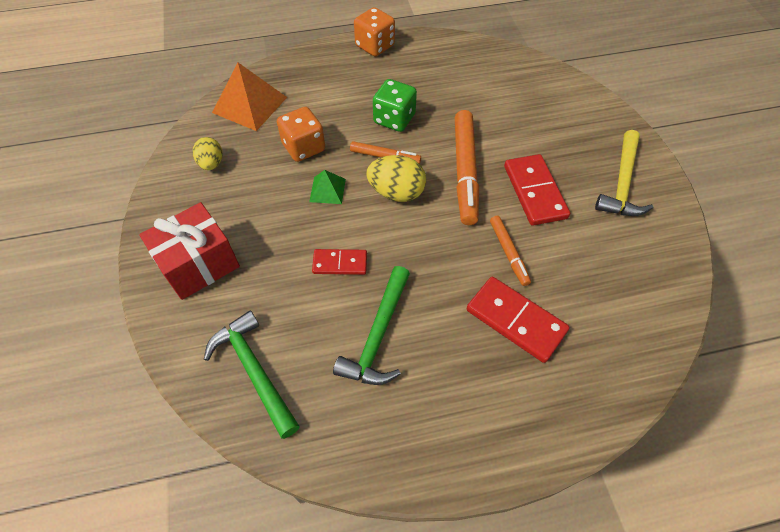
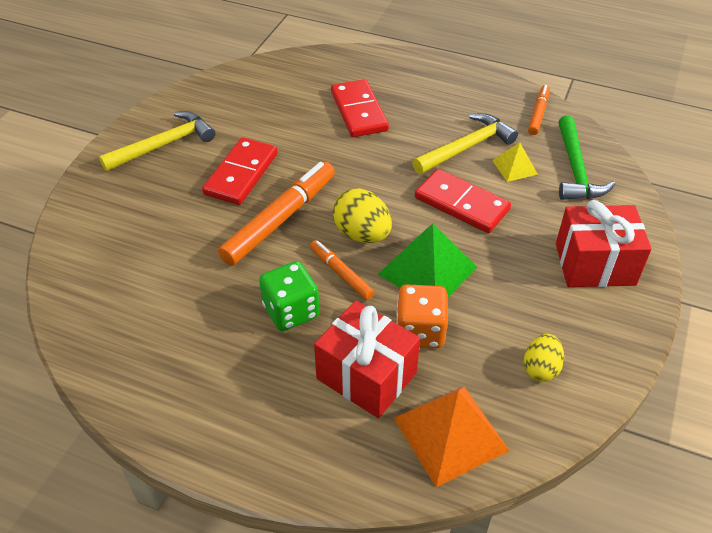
camera: 145 degrees left, 10 degrees down
(317, 336) = (514, 167): none -> yellow pyramid
(318, 109) = (366, 375): none -> red gift
(327, 190) = (427, 270): green pyramid -> green pyramid, size x1.86
(340, 263) = (461, 204): red domino -> red domino, size x1.63
(375, 46) = (207, 440): orange dice -> none
(378, 335) = (467, 147): green hammer -> yellow hammer
(508, 253) = (317, 147): orange marker -> orange marker (538, 114)

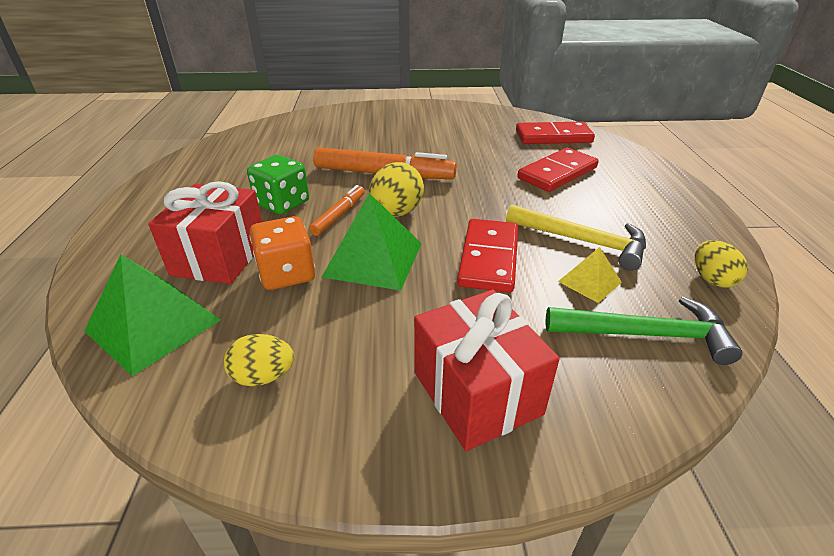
camera: 65 degrees right, 10 degrees down
(164, 145) = (425, 117): yellow hammer -> none
(241, 174) = (421, 147): red domino -> red domino (553, 137)
(450, 434) = (153, 325): orange pyramid -> green pyramid
(538, 114) = (711, 279): orange marker -> yellow egg
(575, 169) = (646, 335): green hammer -> green hammer turned 150 degrees counterclockwise

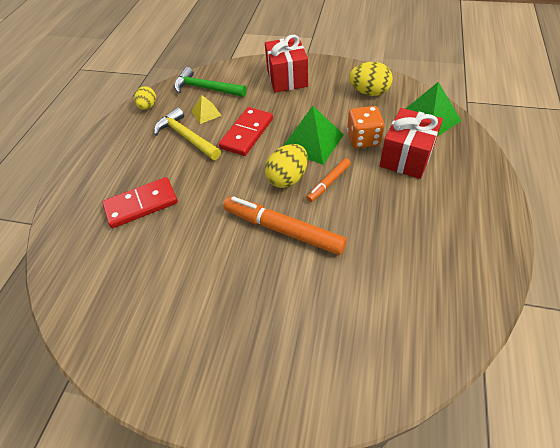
camera: 160 degrees left, 15 degrees up
(263, 376) = (369, 92): yellow egg -> yellow egg, size x1.51
(282, 203) = (372, 203): green dice -> none
(553, 137) = (90, 267): red domino -> none

